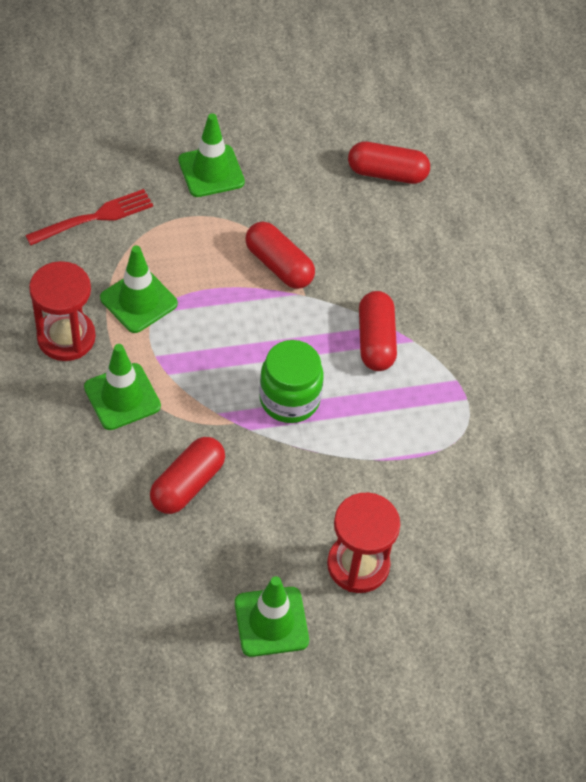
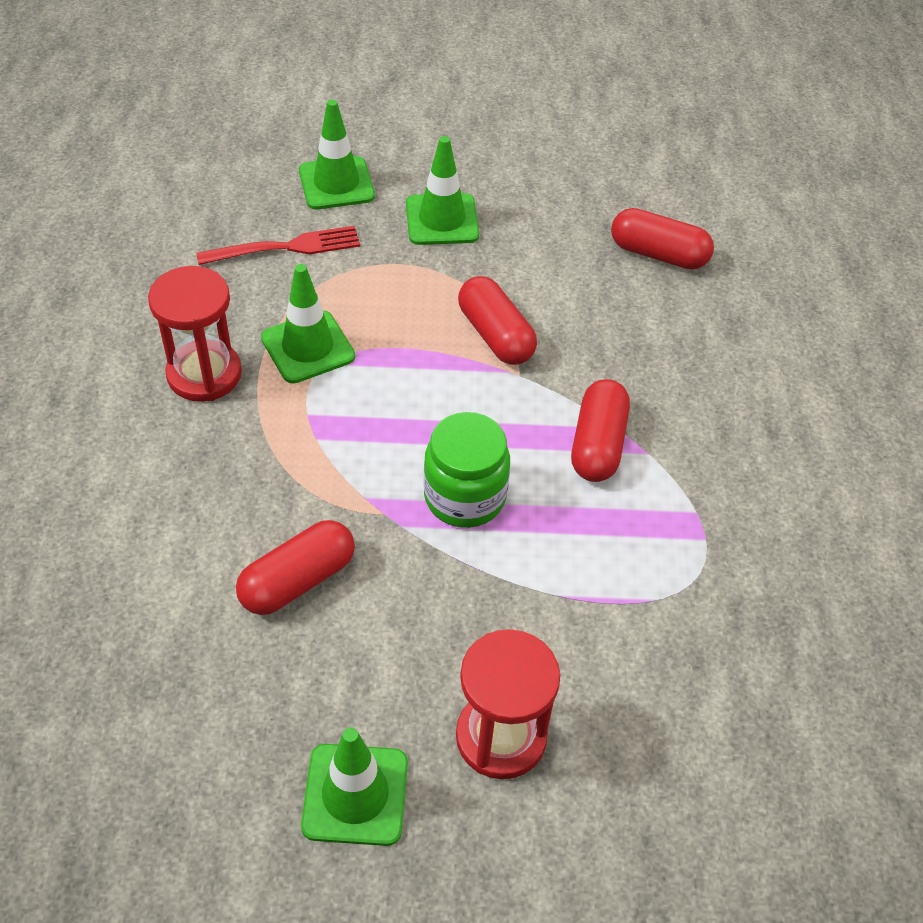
camera: 15 degrees right, 5 degrees down
(122, 397) = (249, 456): green traffic cone -> green traffic cone (336, 183)

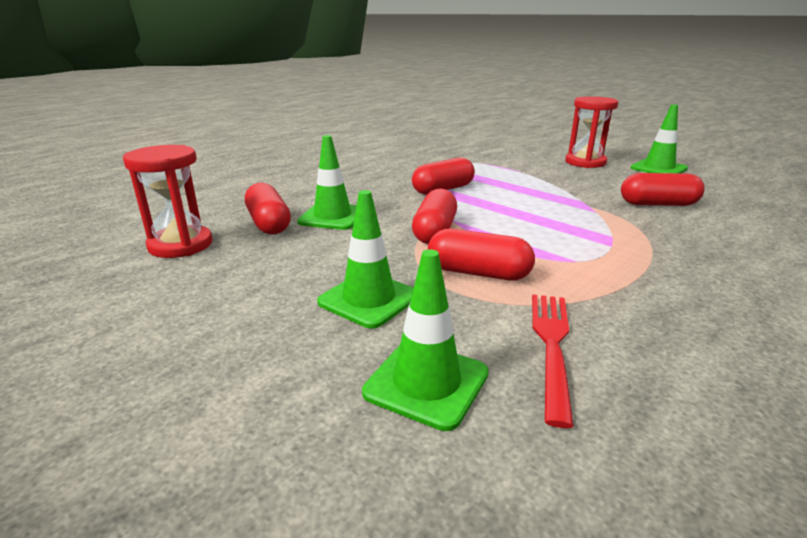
camera: 135 degrees left, 25 degrees down
(204, 374) = (695, 290): red hourglass -> red hourglass (180, 245)
(285, 247) = (551, 345): red fork -> red fork turned 75 degrees clockwise
(308, 347) = (585, 273): green traffic cone -> green traffic cone (332, 217)
(395, 294) = (478, 273): none -> red capsule
(464, 497) = (536, 197): green jar -> none

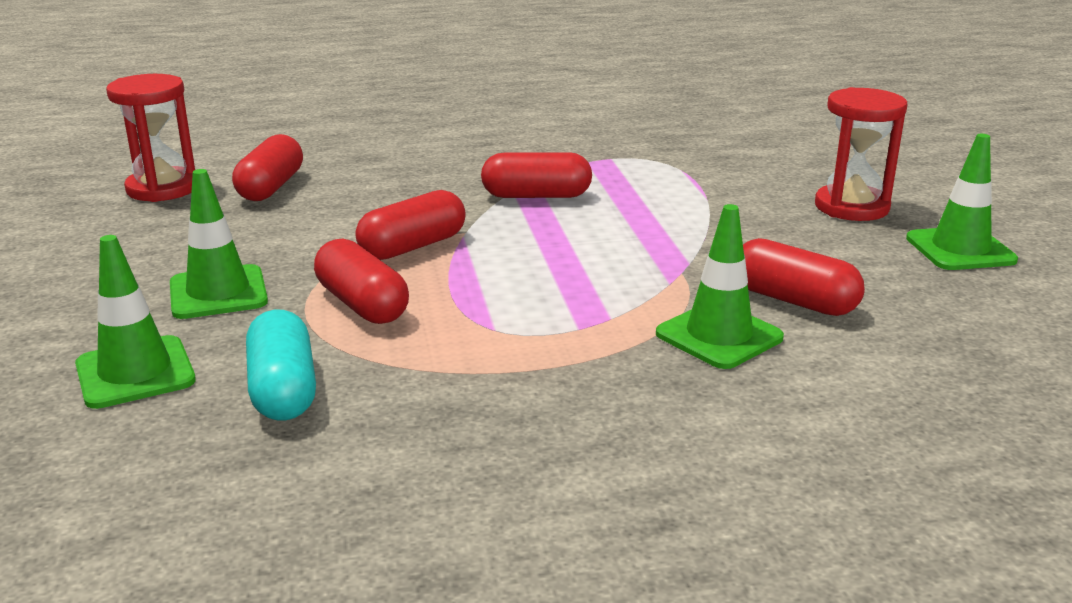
camera: 35 degrees right, 0 degrees up
(332, 217) = (344, 197): green traffic cone -> green traffic cone (719, 336)
(551, 345) = (283, 389): red fork -> turquoise capsule

